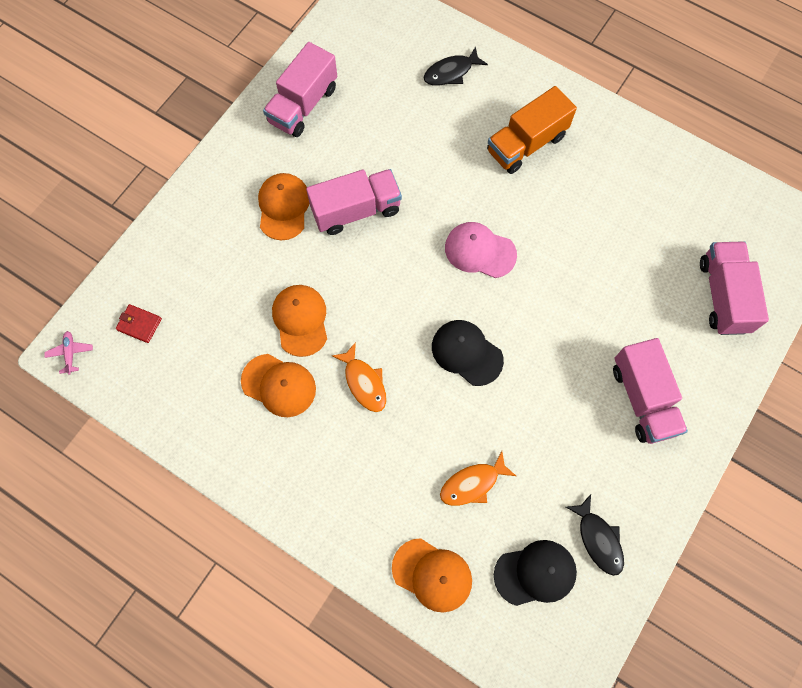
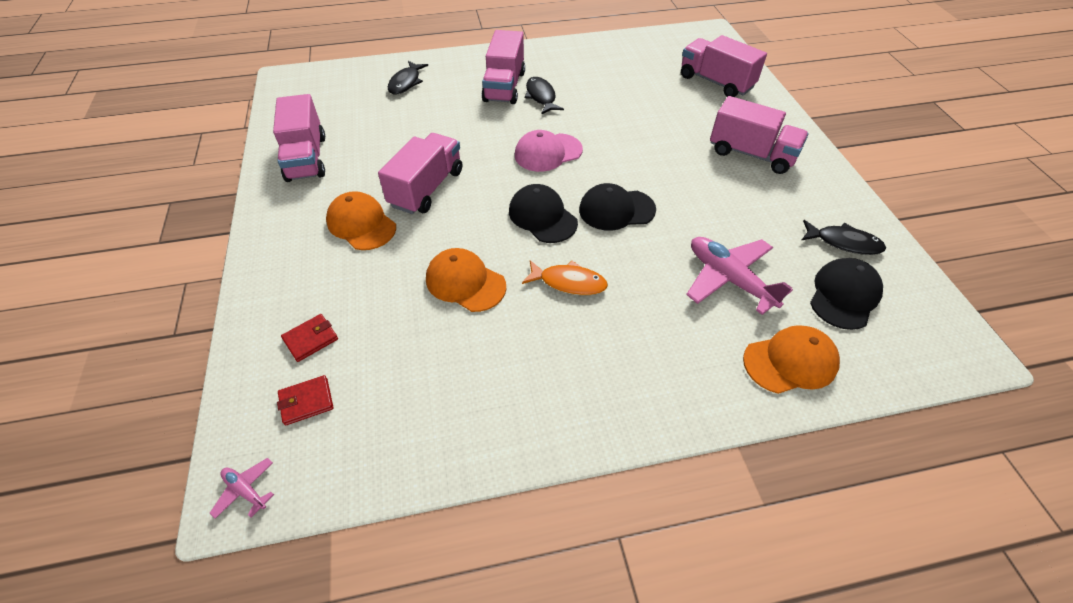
camera: 45 degrees left, 20 degrees down
(176, 280) = (311, 339): none -> red wallet
(279, 385) = (502, 340): orange cap -> none
(407, 310) = (542, 216): none -> black cap
(472, 483) = (729, 279): orange fish -> pink plane
(526, 144) = (504, 87): orange truck -> pink truck
(544, 182) = (541, 97): none -> black fish

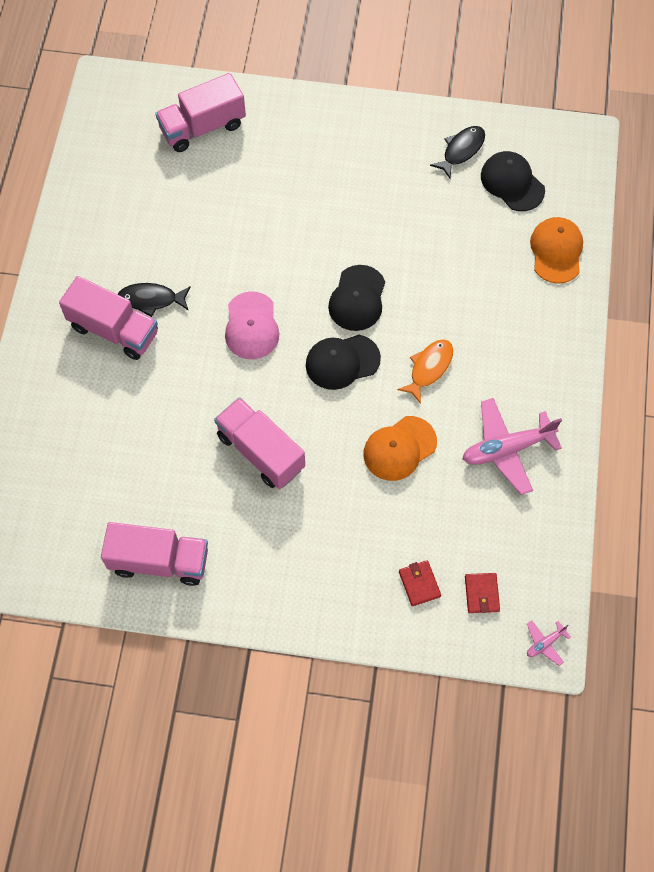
camera: 70 degrees left, 15 degrees up
(361, 224) = (290, 521): orange cap -> none
(406, 83) = (55, 432): black fish -> none
(729, 279) = (468, 251): pink plane -> pink plane (506, 449)
(751, 154) = (328, 156): pink truck -> none

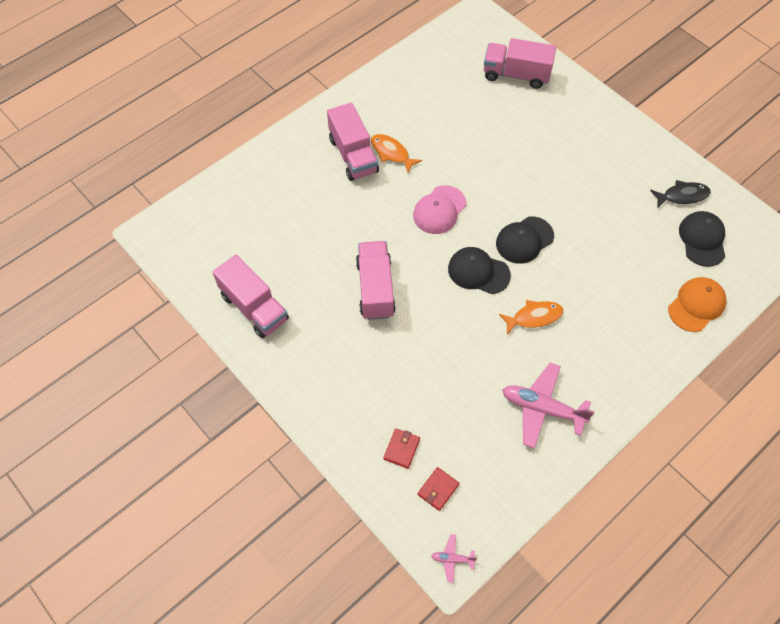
camera: 40 degrees right, 5 degrees down
(151, 299) = (391, 153): black fish -> orange fish
(399, 448) = (467, 353): orange cap -> none

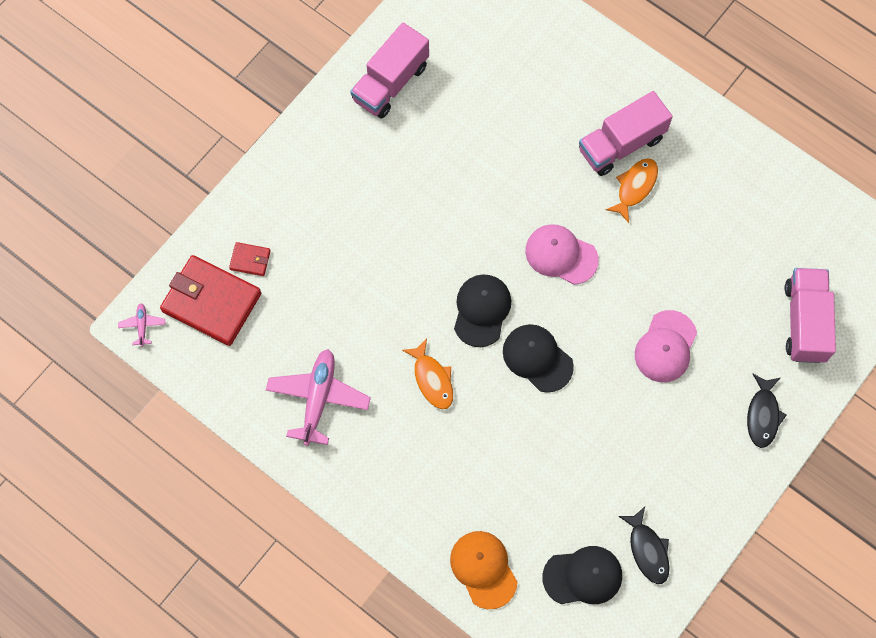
camera: 80 degrees right, 10 degrees up
(375, 288) = (437, 202): pink truck -> none
(438, 489) = (211, 302): red wallet -> red wallet, size x2.22
(525, 157) = (665, 347): none -> pink cap
(583, 111) = (762, 415): none -> black fish
(696, 305) = (483, 569): orange cap -> orange cap turned 150 degrees counterclockwise

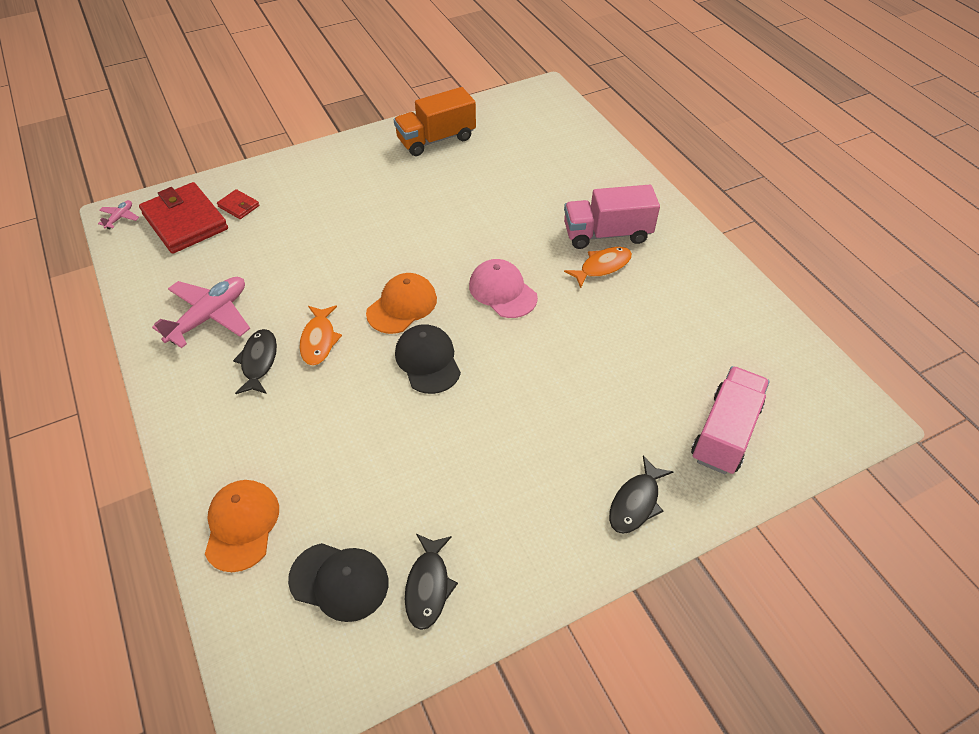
camera: 25 degrees right, 20 degrees down
(390, 83) = (436, 139): pink truck -> orange truck
(395, 423) = (259, 361): none -> black fish
(482, 310) = (402, 306): black cap -> orange cap
(665, 347) = (561, 399): pink cap -> none

